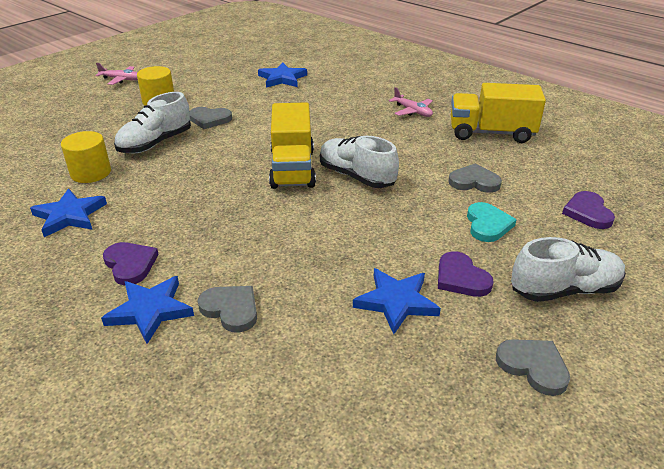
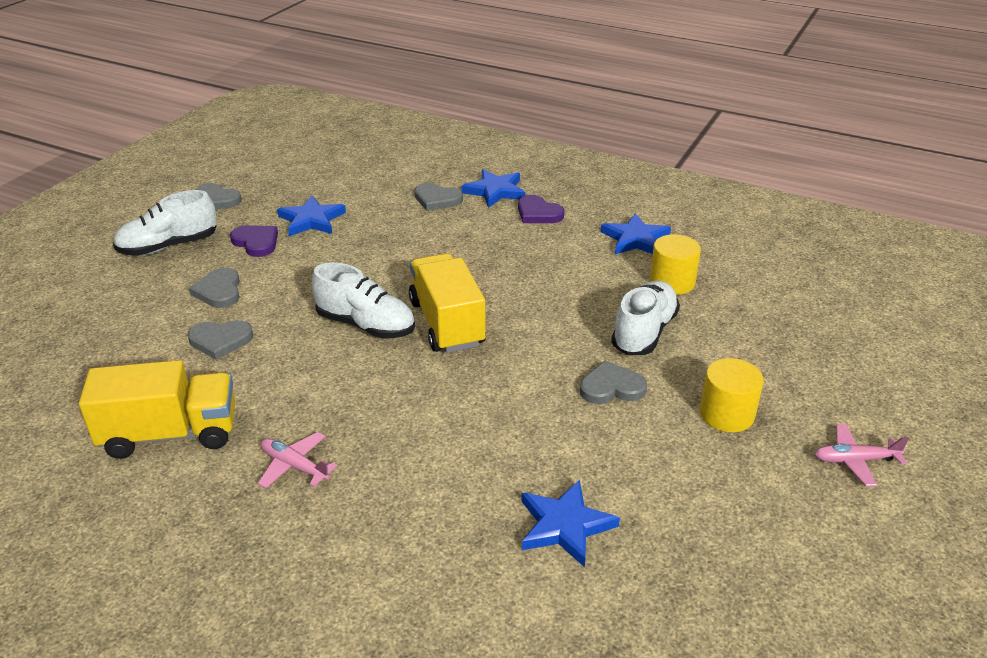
camera: 165 degrees right, 0 degrees up
(487, 225) = (219, 291): turquoise heart -> grey heart
(587, 212) = (100, 321): purple heart -> none

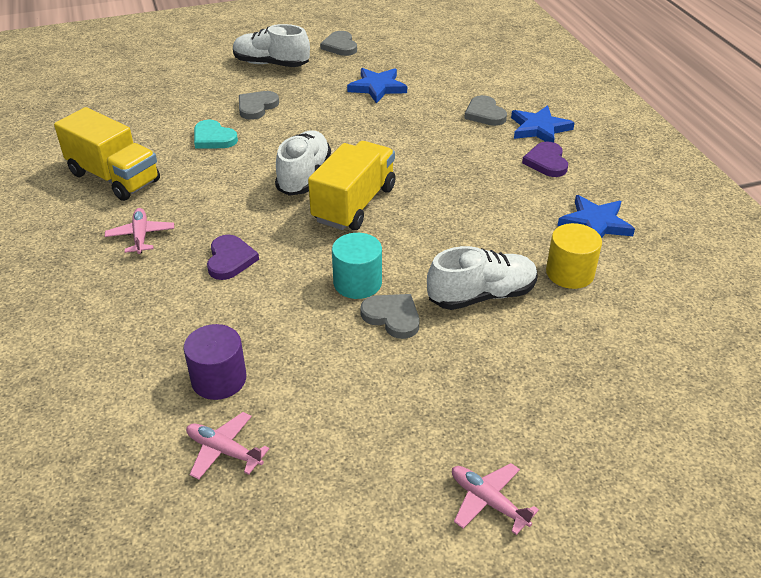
camera: 45 degrees right, 5 degrees up
(220, 340) = (213, 138): grey heart -> turquoise heart
(256, 242) = (322, 86): purple heart -> purple heart (230, 260)
(366, 325) = (304, 176): white shoe -> white shoe turned 150 degrees counterclockwise
(547, 380) = (357, 283): none -> turquoise cylinder
(565, 525) = (219, 379): blue star -> purple cylinder
(656, 571) = (224, 450): none -> pink plane
(727, 414) = (444, 394): yellow cylinder -> none

